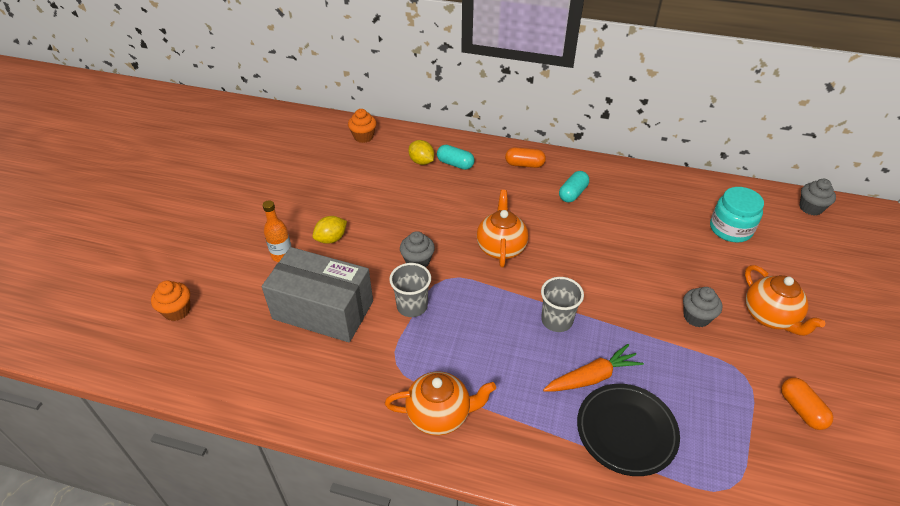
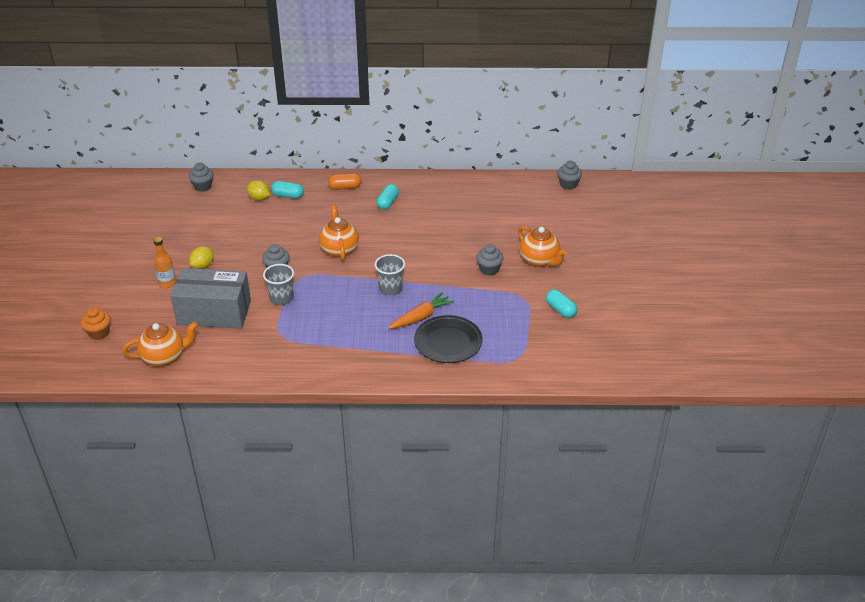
camera: 15 degrees left, 5 degrees down
(363, 137) = (203, 186): orange cupcake -> grey cupcake
(440, 415) = (320, 357): orange teapot -> orange teapot (164, 357)
(730, 229) = (510, 208): turquoise jar -> none
(801, 409) = (560, 310): orange capsule -> turquoise capsule

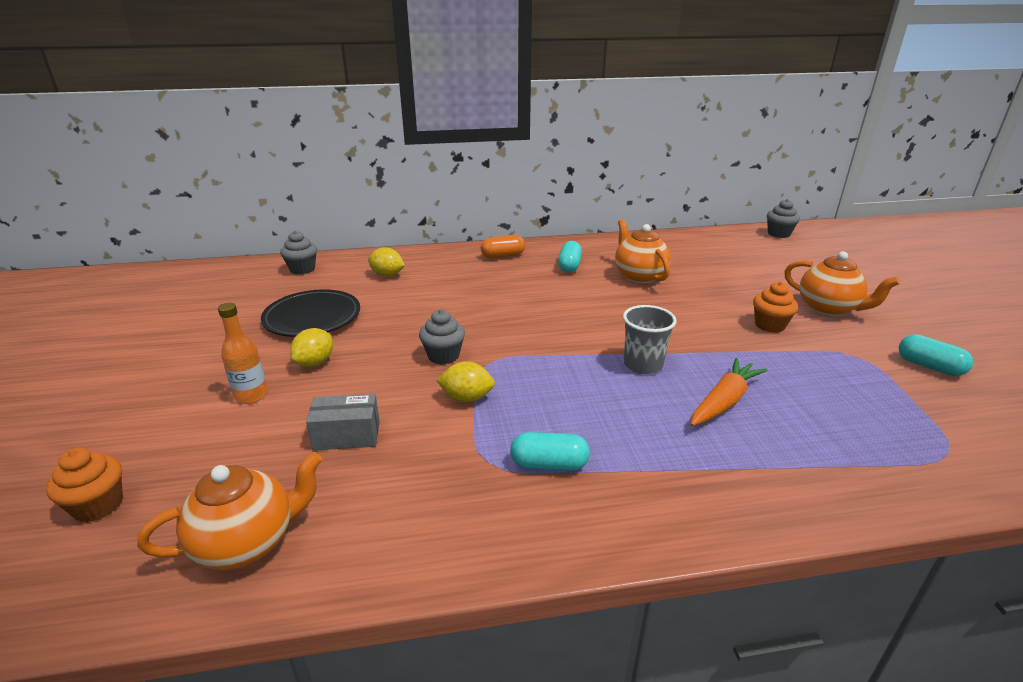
camera: 10 degrees left, 10 degrees down
(214, 312) = (347, 435): grey box -> grey box, size x0.48
(281, 298) = (467, 398): grey cup -> yellow lemon
(288, 196) = (427, 269): turquoise capsule -> turquoise capsule (549, 464)
(339, 249) = (531, 321): orange teapot -> orange teapot (639, 276)
(448, 342) = (804, 438): black plate -> black plate (312, 318)
(489, 269) = (769, 325): grey cupcake -> orange cupcake

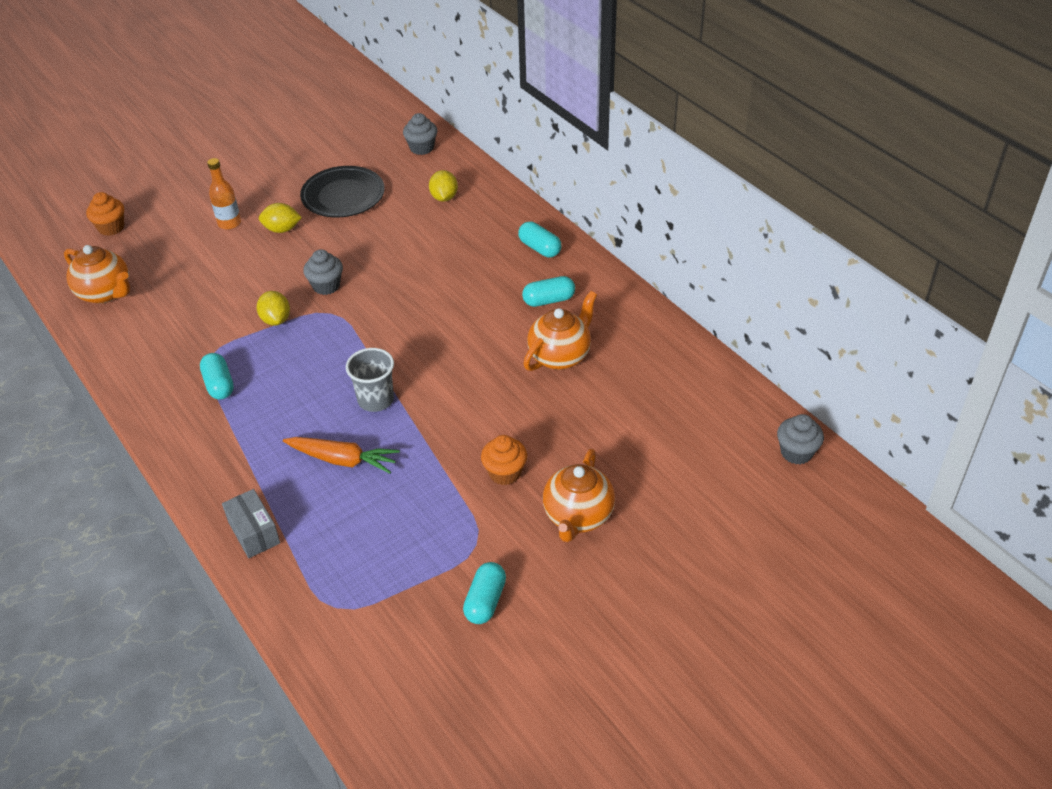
camera: 65 degrees right, 15 degrees up
(347, 435) = (208, 284): grey box -> grey box (254, 532)
(503, 256) = (539, 248): orange capsule -> turquoise capsule

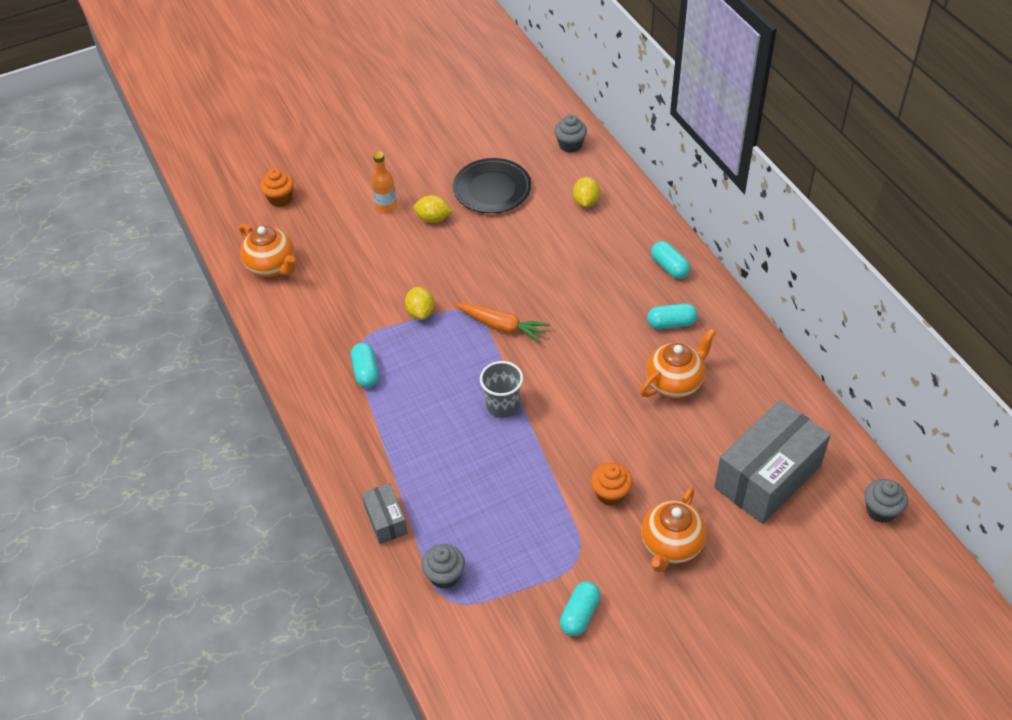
camera: 10 degrees right, 5 degrees up
(326, 286) = (468, 283): grey cupcake -> grey cupcake (445, 575)
(342, 460) = (468, 461): orange carrot -> orange carrot (502, 326)
(672, 435) = (767, 477): none -> grey box

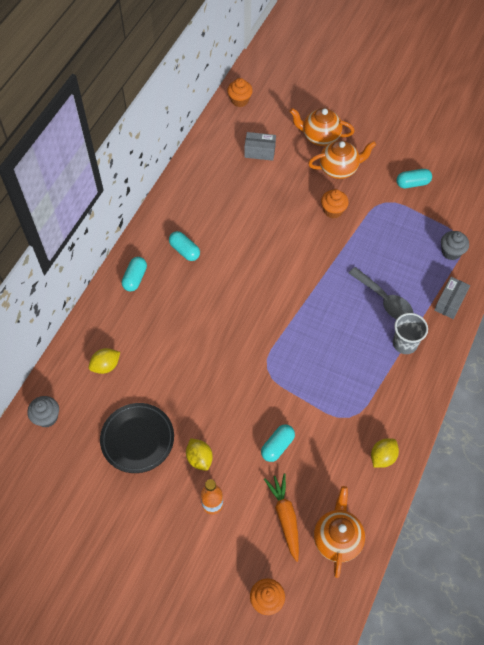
camera: 130 degrees left, 10 degrees up
(366, 372) = (367, 393): turquoise capsule -> turquoise capsule (277, 446)
(420, 312) = (293, 398): yellow lemon -> yellow lemon (382, 457)
(449, 459) = (384, 300): none -> grey spoon
(502, 326) = (263, 340): orange carrot -> orange carrot (285, 517)
(503, 405) = (323, 298): grey cup -> grey cup (405, 343)
(675, 383) = (230, 224): orange teapot -> orange teapot (320, 137)
(767, 477) = (259, 152): grey box -> grey box, size x0.48
(881, 510) = (240, 100): grey cupcake -> orange cupcake

